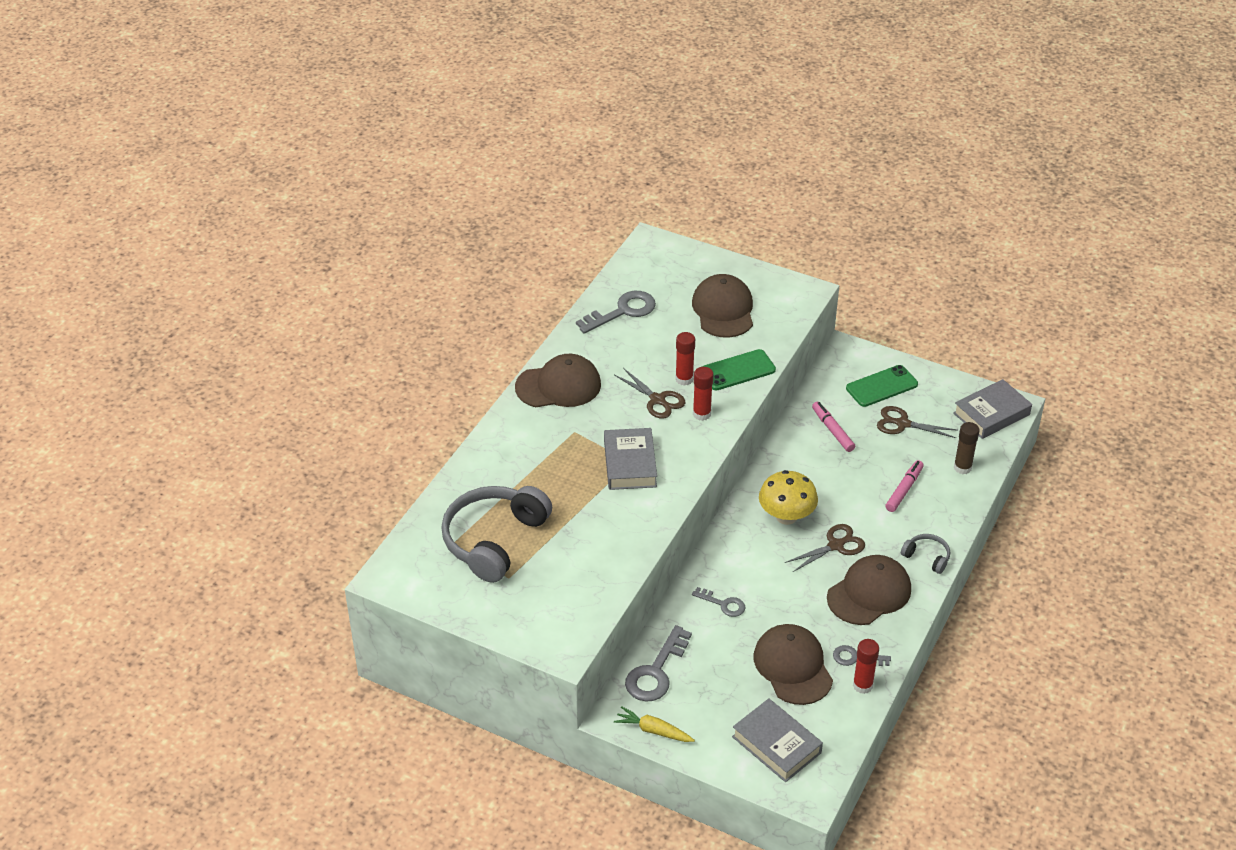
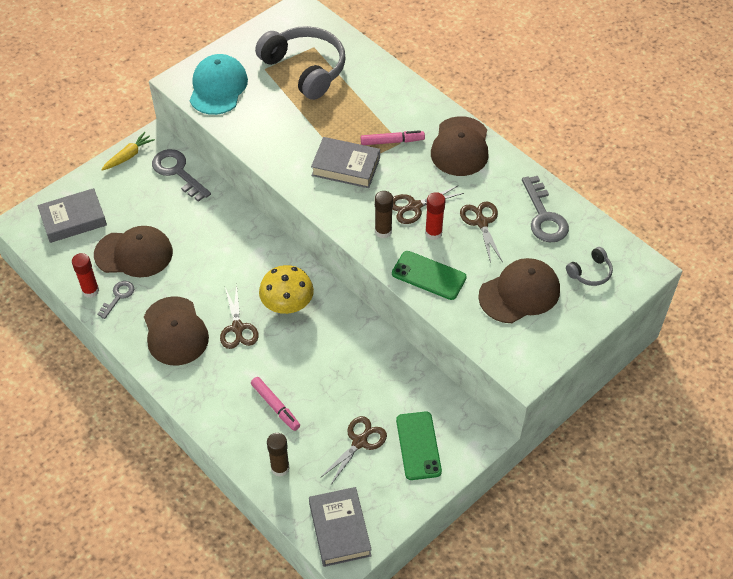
camera: 110 degrees right, 10 degrees up
(560, 610) = (218, 87): none -> turquoise cap
(653, 350) = (481, 222): none -> brown scissors
(701, 414) = (383, 231): red glue stick -> brown glue stick
(723, 310) = (519, 293): brown cap -> brown cap turned 45 degrees counterclockwise
(723, 604) = (217, 231): grey key -> none
(737, 370) = (429, 275): green phone -> green phone turned 60 degrees counterclockwise
(832, 430) = (375, 379): pink marker -> pink marker (392, 141)
(927, 557) = (190, 390): grey headphones -> grey headphones (590, 272)

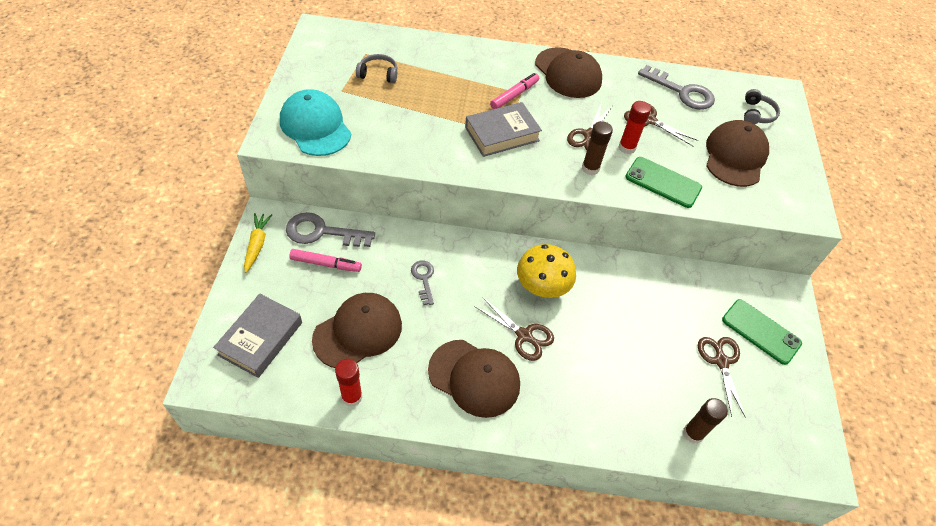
camera: 45 degrees left, 0 degrees up
(118, 296) = (386, 383): grey key -> grey key (423, 279)
(275, 406) = (629, 381): pink marker -> pink marker (326, 264)
(305, 69) = (378, 74): grey headphones -> grey headphones, size x0.45
(340, 529) = (792, 448): grey book -> none
(429, 275) = (663, 182): green phone -> green phone turned 45 degrees clockwise

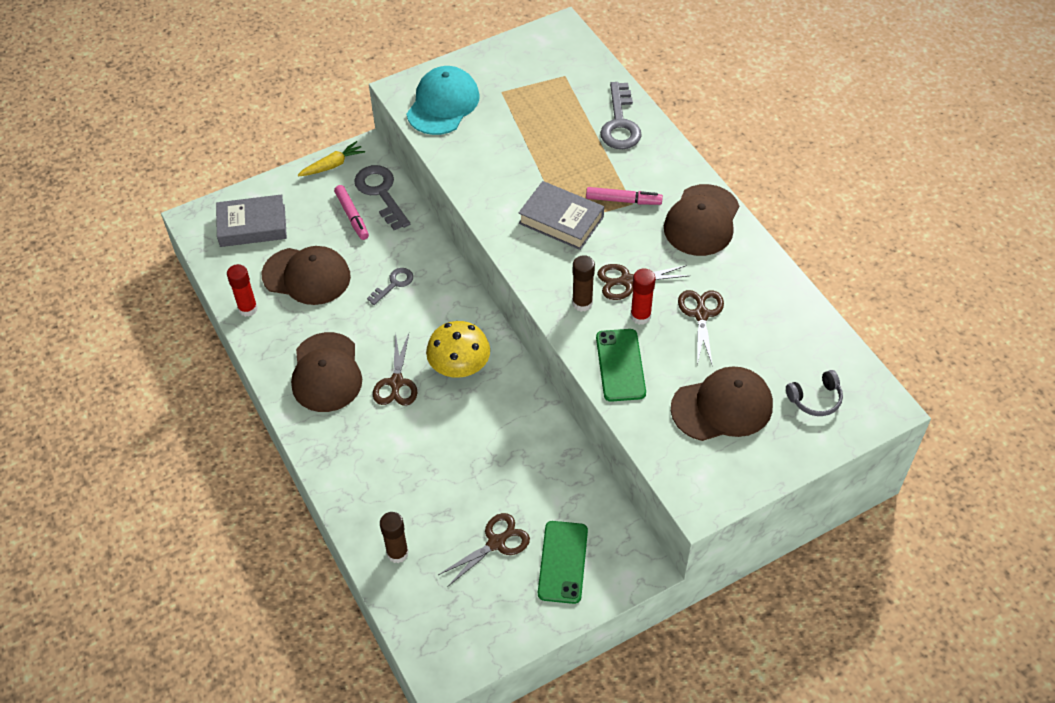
camera: 60 degrees right, 0 degrees up
(378, 74) = (547, 99): grey headphones -> none
(682, 92) = (778, 321): grey key -> grey key (620, 123)

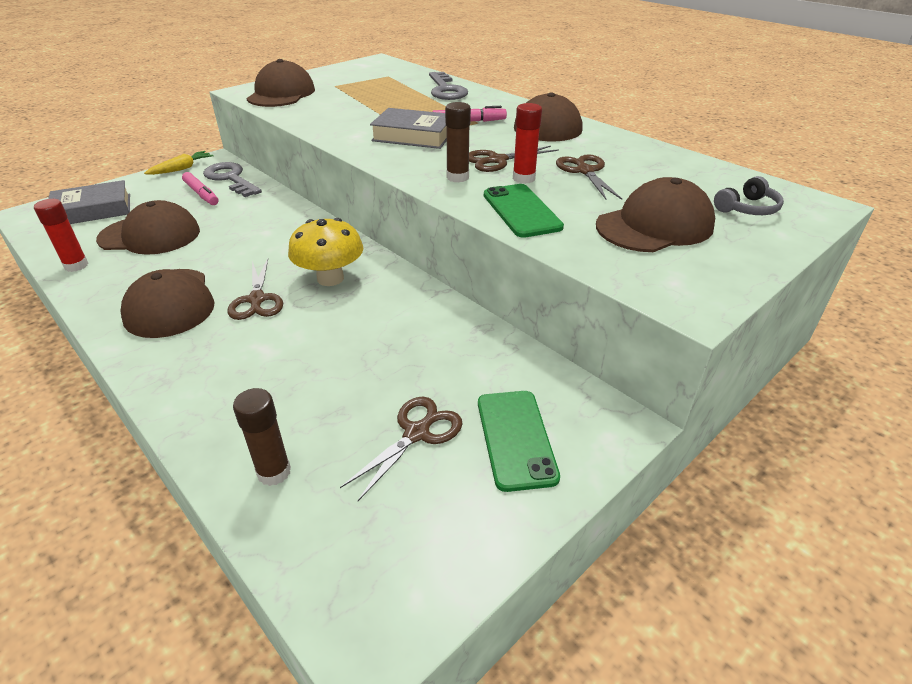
camera: 15 degrees left, 15 degrees down
(394, 284) = (248, 230): grey key -> none
(443, 104) = (281, 94): turquoise cap -> brown cap

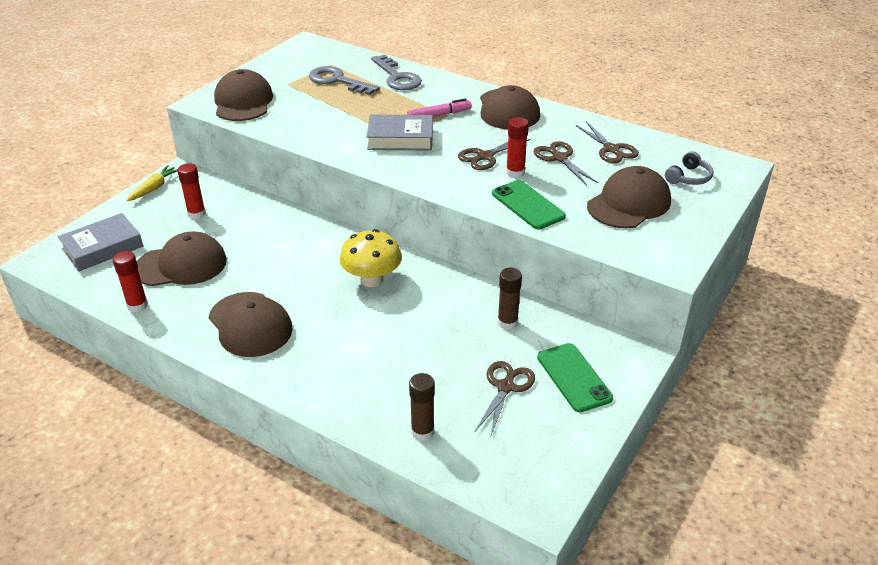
camera: 15 degrees left, 0 degrees up
(201, 194) = (196, 214): pink marker -> red glue stick
(230, 178) = (212, 192): grey key -> grey key (337, 81)
(257, 299) = (322, 309): brown scissors -> brown scissors (611, 149)
(457, 177) = (462, 179): brown glue stick -> brown glue stick (507, 323)

